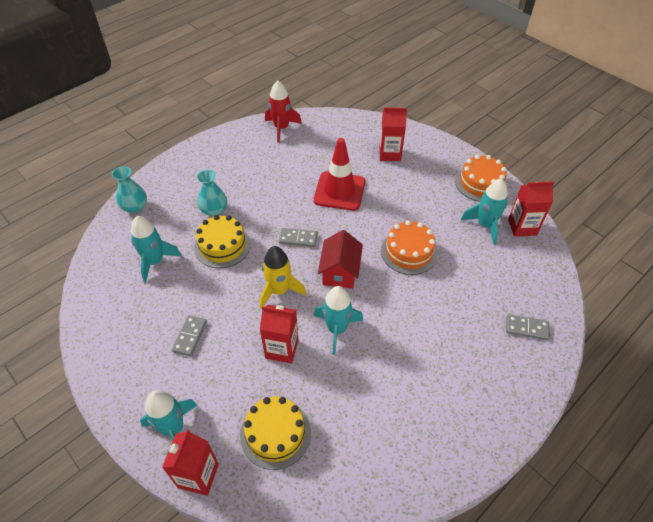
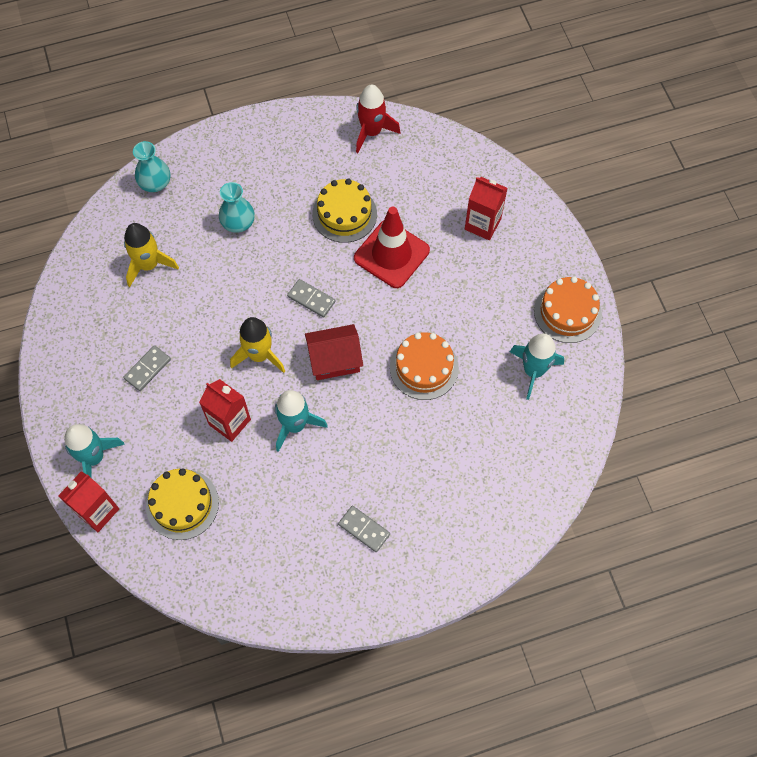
camera: 25 degrees right, 15 degrees up
(155, 261) = (149, 265): turquoise rocket -> yellow rocket
(222, 245) = (226, 274): yellow cake -> yellow cake (344, 214)
(340, 272) = (334, 360): red house -> red house turned 45 degrees clockwise
(522, 227) = (575, 391): red carton -> none
(526, 328) = (493, 511): grey domino -> grey domino (364, 529)

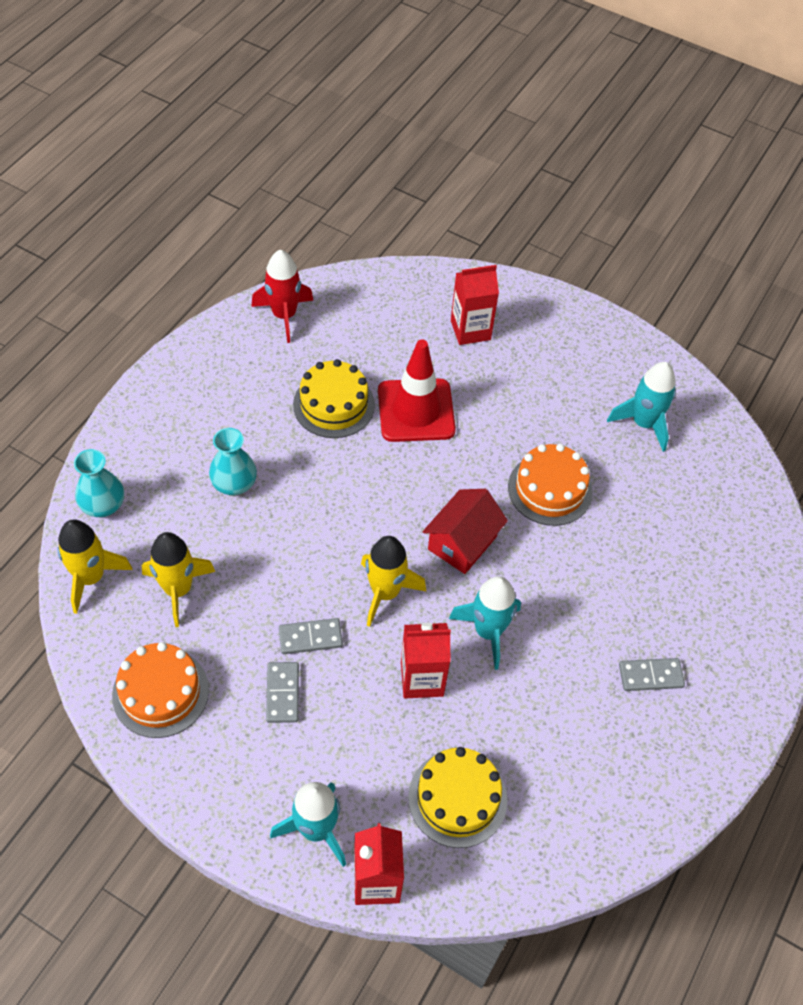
camera: 45 degrees left, 10 degrees down
(110, 223) = (91, 577): none -> yellow rocket
(311, 299) = (382, 504): grey domino -> grey domino (310, 638)
(567, 312) = (619, 355): orange cake -> orange cake (160, 692)

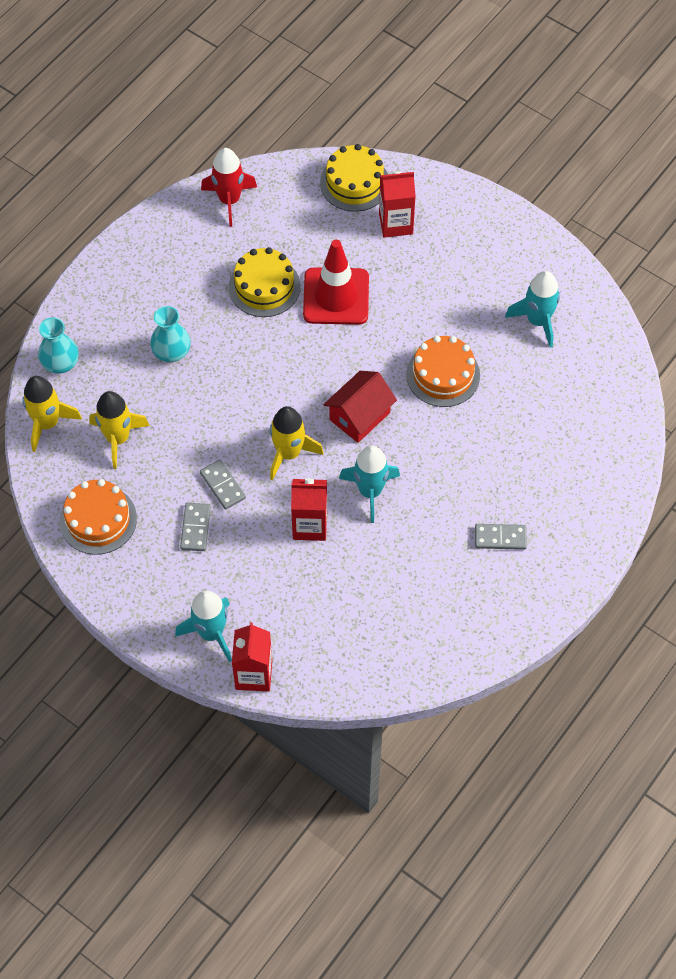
camera: 10 degrees right, 5 degrees up
(310, 638) = (222, 485): grey domino -> grey domino turned 60 degrees clockwise
(457, 798) = (325, 619): yellow cake -> yellow cake (354, 183)

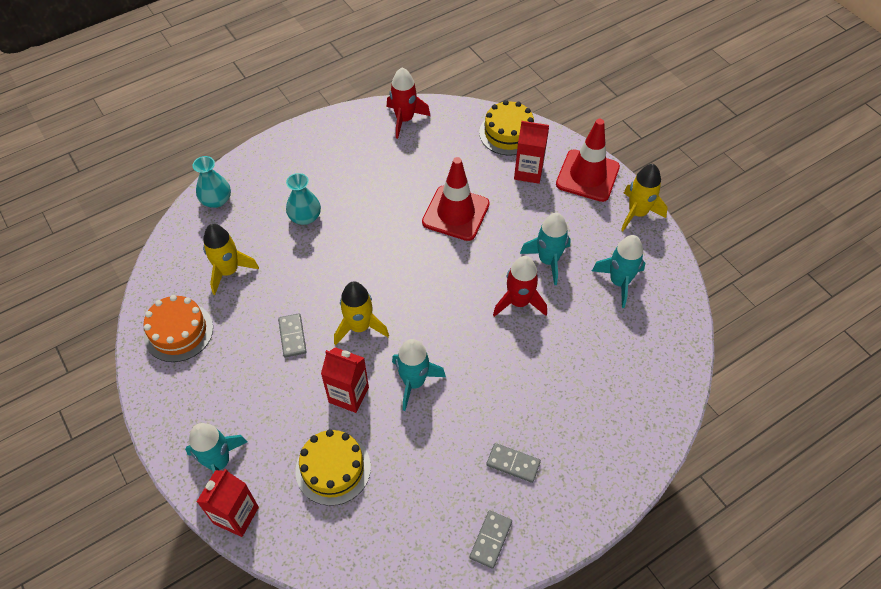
camera: 20 degrees right, 5 degrees down
(47, 423) = (181, 243): yellow rocket -> yellow rocket (637, 213)
(195, 528) = (252, 365): grey domino -> grey domino (490, 539)
(264, 287) = (402, 189): yellow cake -> yellow cake (333, 468)
(359, 416) = (433, 314): red house -> none
(443, 375) = (519, 302): orange cake -> red rocket
(456, 320) = (548, 260): none -> turquoise rocket
(462, 209) = (587, 176): none -> red traffic cone

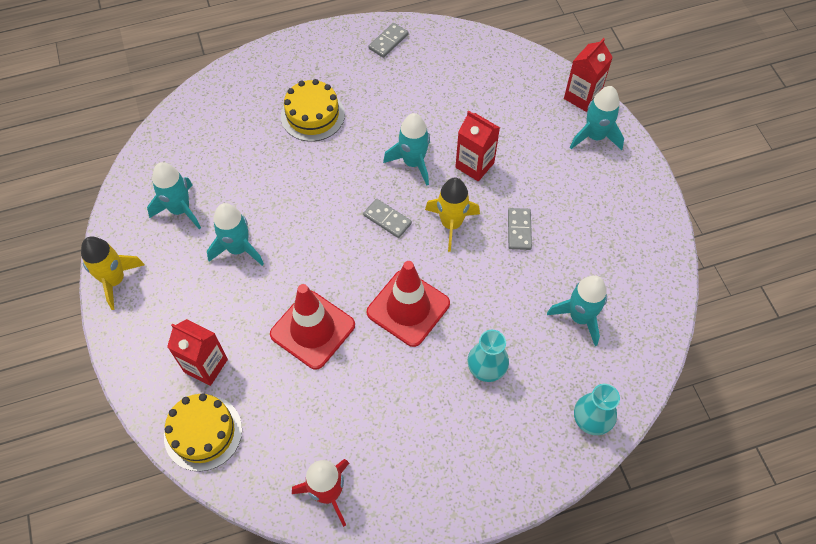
camera: 165 degrees left, 5 degrees up
(178, 332) = (633, 261): orange cake -> none
(229, 271) = (580, 317): yellow rocket -> turquoise rocket
(333, 468) = (499, 112): yellow cake -> yellow cake (312, 115)
(513, 463) = (351, 84): grey domino -> grey domino (387, 219)
(519, 302) = (288, 212): red rocket -> none
(587, 176) = (140, 342): red traffic cone -> red traffic cone (408, 308)

